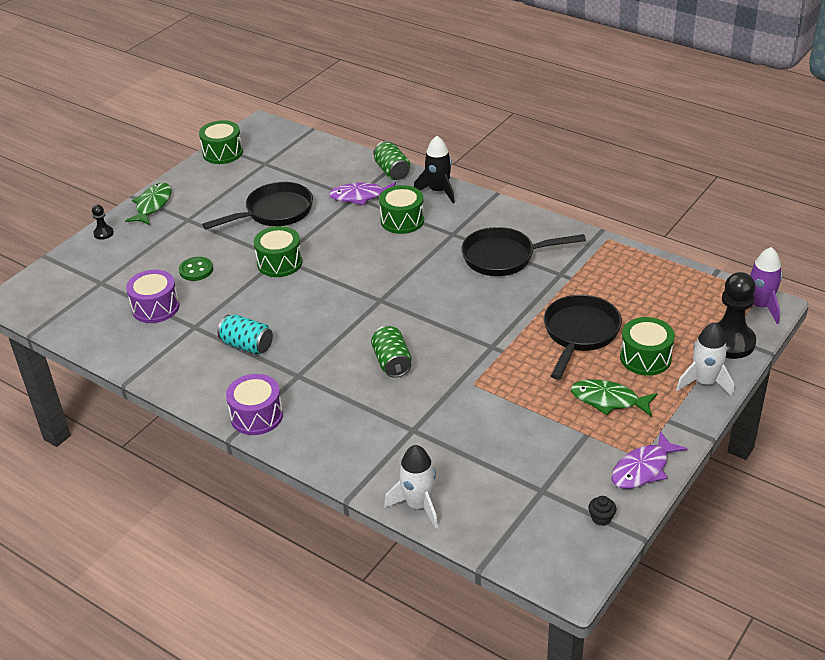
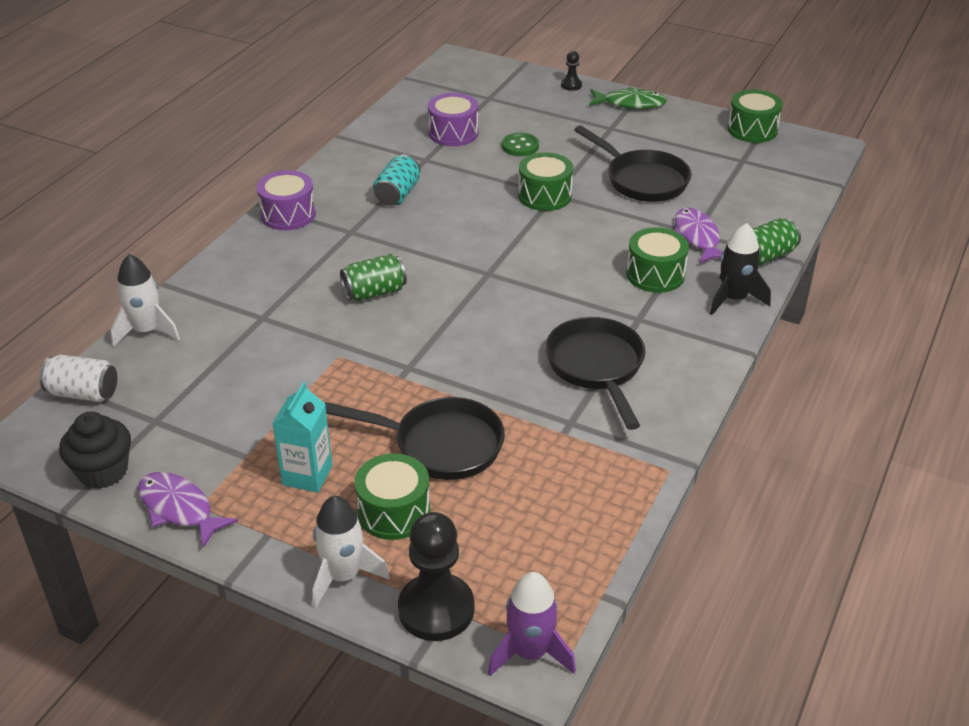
camera: 80 degrees right, 0 degrees up
(501, 542) = (83, 393): none -> white can
(601, 518) = (103, 471): black cupcake -> black cupcake, size x2.05
(608, 400) = (307, 475): green fish -> turquoise carton

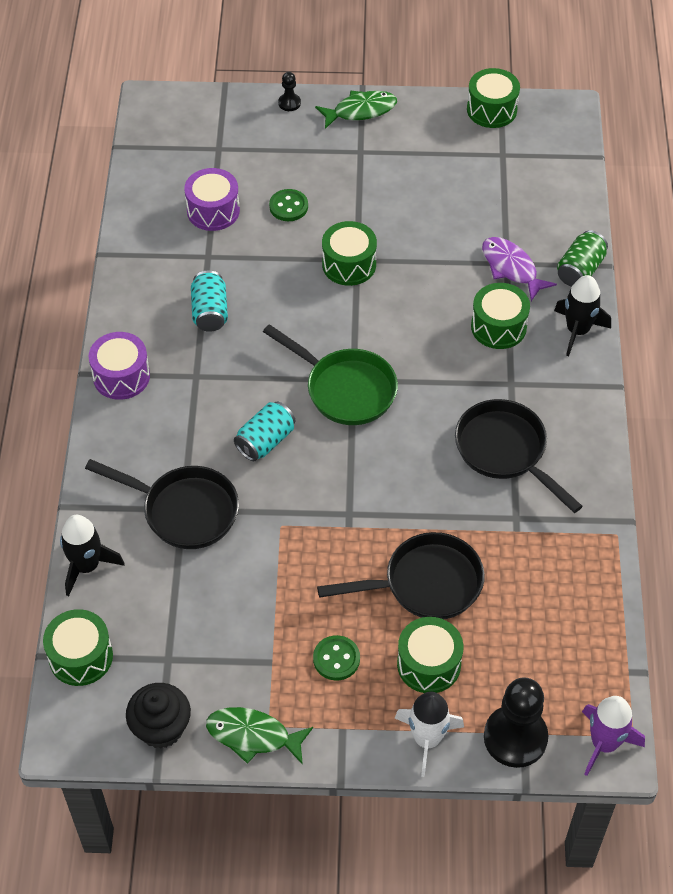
camera: 25 degrees left, 15 degrees up
(83, 393) = (81, 657): white can -> green drum
(147, 331) = (87, 566): white rocket -> black rocket
(179, 509) = (253, 736): purple fish -> green fish
(307, 475) = (336, 659): turquoise carton -> green button
(374, 292) = (265, 441): green can -> turquoise can
(475, 277) = (345, 389): none -> green pan
(642, 180) = (426, 212): black pan -> black pan (184, 510)

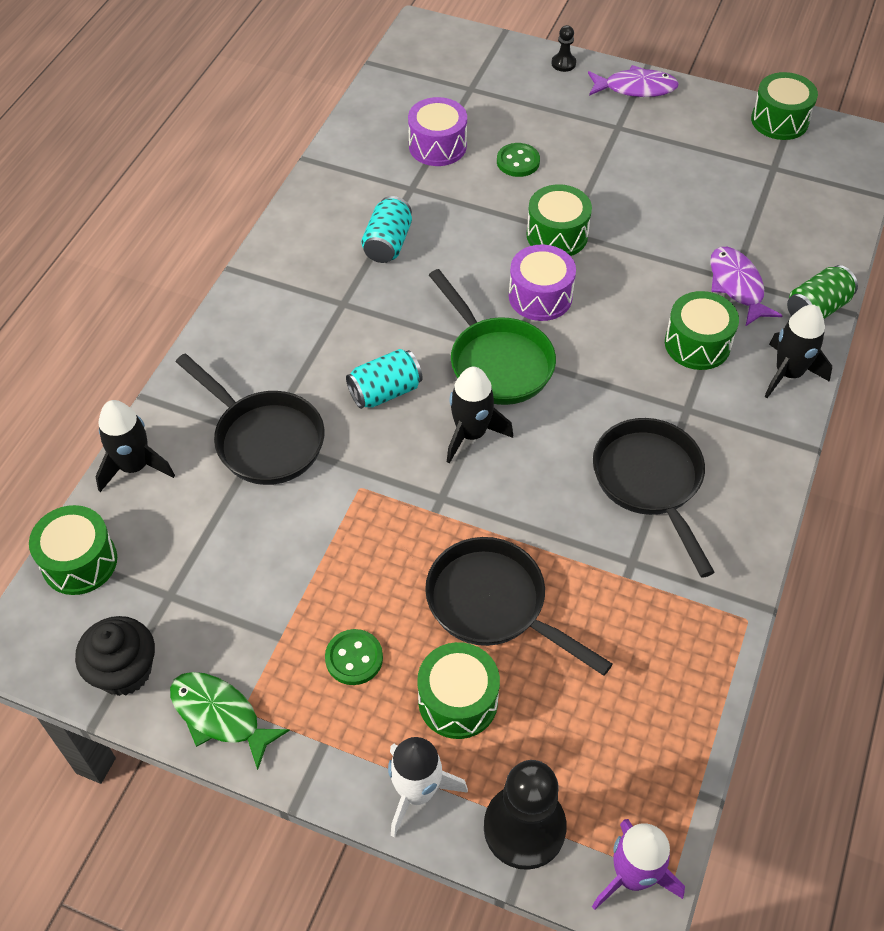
camera: 20 degrees right, 0 degrees up
(121, 376) = (266, 282): purple drum -> purple drum (540, 296)
(350, 455) = (471, 434): none -> black rocket
(360, 111) = (635, 88): green fish -> purple fish
(425, 584) = (494, 604): black pan -> black pan turned 150 degrees counterclockwise

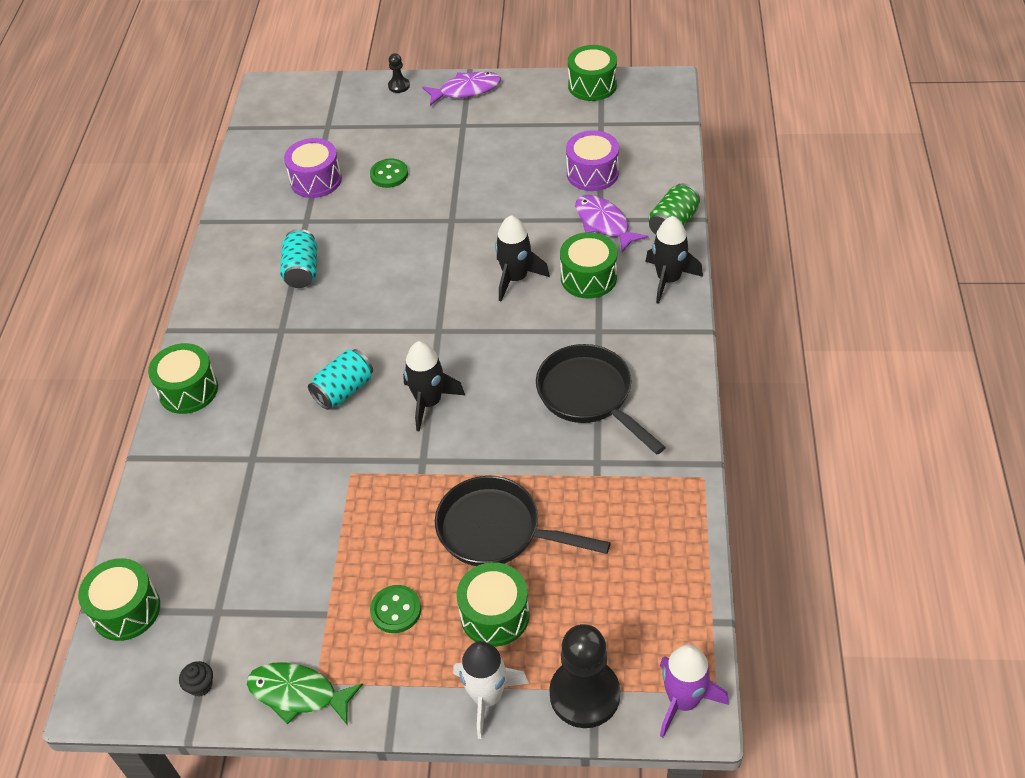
camera: 15 degrees left, 5 degrees down
(124, 671) = (200, 685): black cupcake -> black cupcake, size x0.49
(134, 466) = (146, 516): black rocket -> black rocket (516, 278)
(264, 439) = (253, 460): black pan -> none
(496, 362) = (429, 339): green pan -> none
(540, 296) = (447, 277): purple drum -> purple drum (592, 173)
(557, 235) = (443, 224): green drum -> green drum (188, 390)

